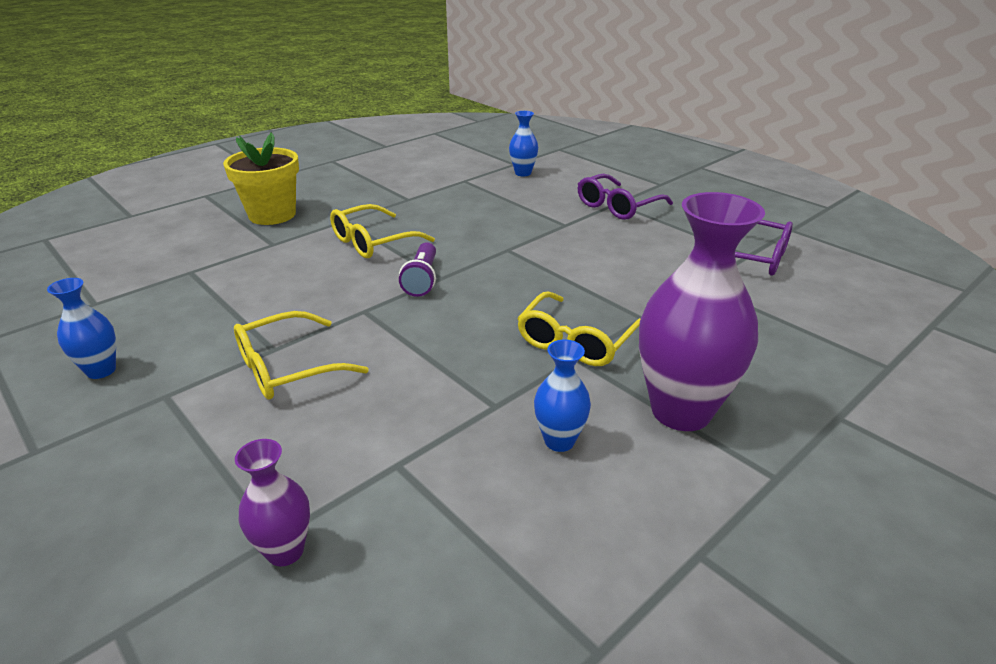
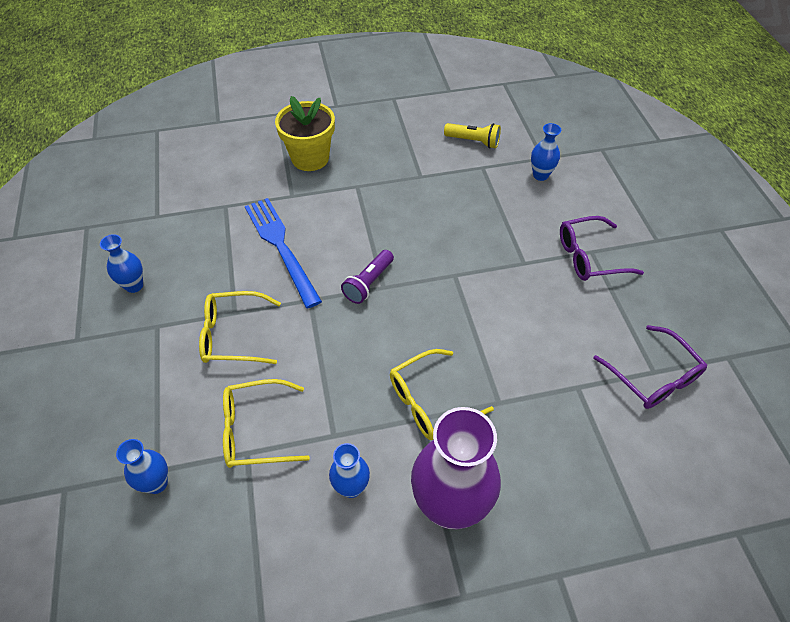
camera: 30 degrees right, 20 degrees up
(285, 551) = (156, 483): purple vase -> blue vase
(291, 282) = (281, 247): none -> blue fork
(373, 242) = (361, 222): yellow glasses -> yellow glasses (256, 430)
(440, 168) = (473, 141): none -> yellow flashlight

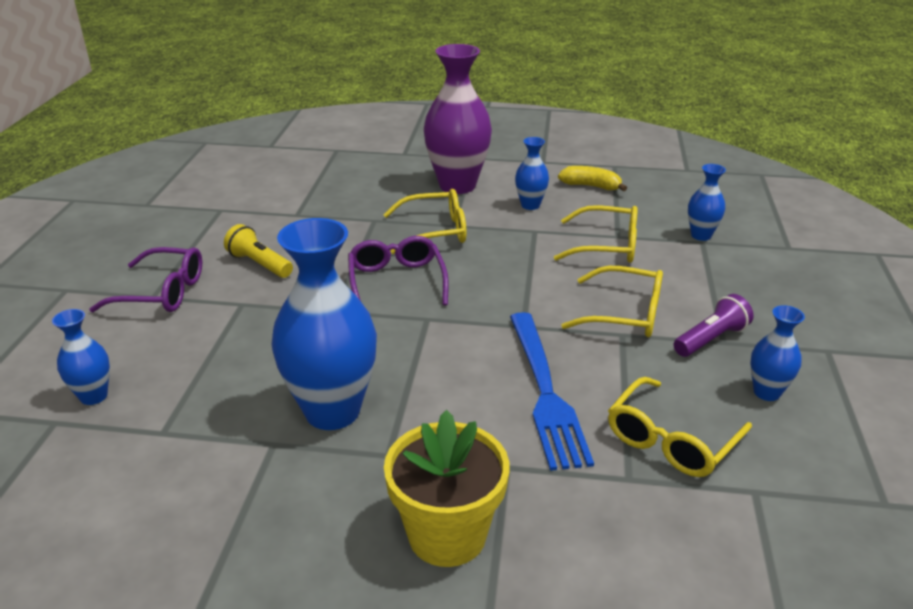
camera: 160 degrees left, 20 degrees down
(200, 234) = (671, 440): none -> yellow glasses
(288, 563) = (591, 186): none -> yellow banana
(368, 283) = (443, 325): purple flashlight -> purple flashlight (710, 339)
(402, 201) = (332, 411): none -> blue vase
(473, 141) = (126, 484): yellow flashlight -> yellow flashlight (259, 264)
(653, 377) = (225, 207): purple glasses -> purple glasses (396, 281)

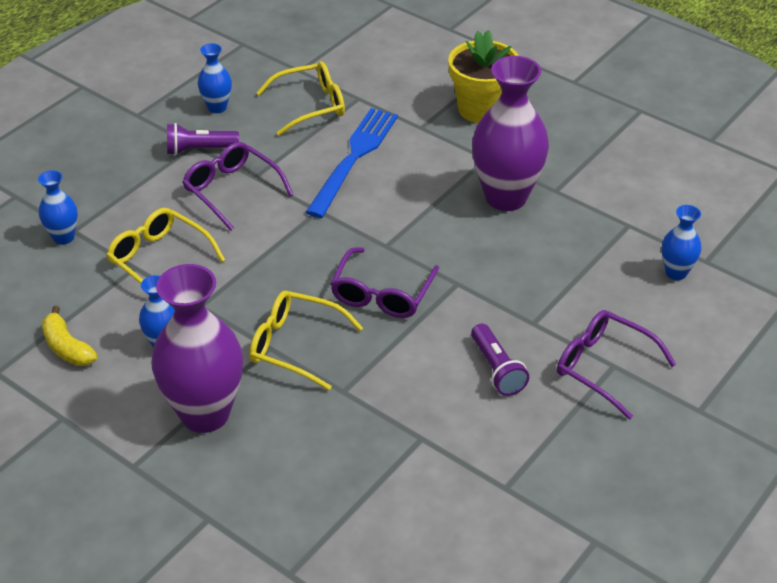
camera: 150 degrees left, 10 degrees up
(259, 264) = (497, 369): yellow flashlight -> purple flashlight
(332, 411) = (506, 197): blue vase -> purple vase
(625, 314) = (232, 190): yellow glasses -> purple glasses

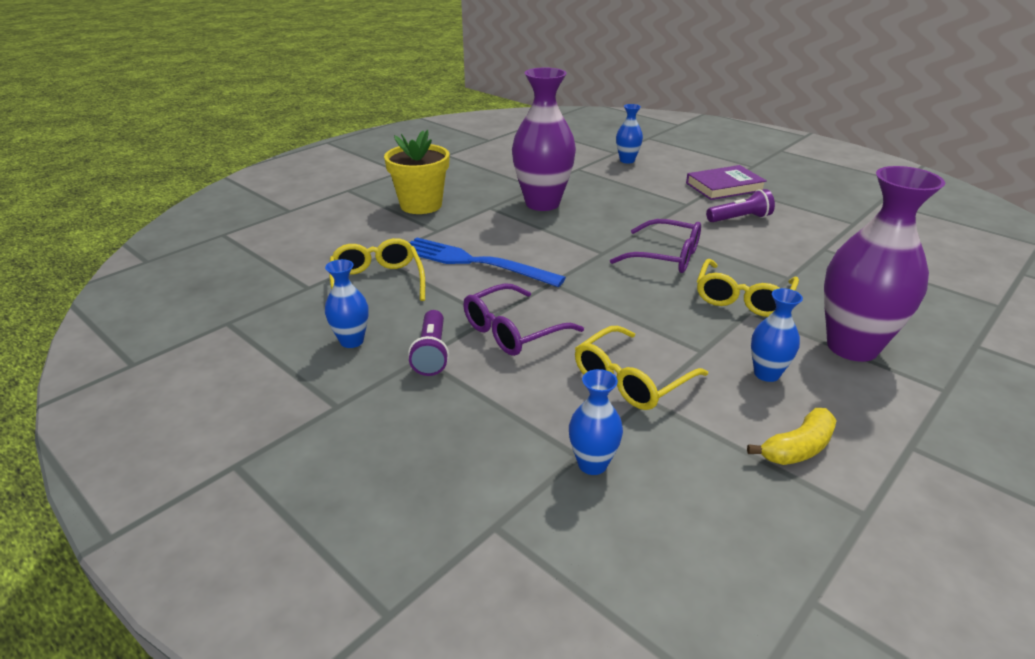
camera: 85 degrees left, 10 degrees down
(603, 367) = (724, 187): purple glasses -> purple book

